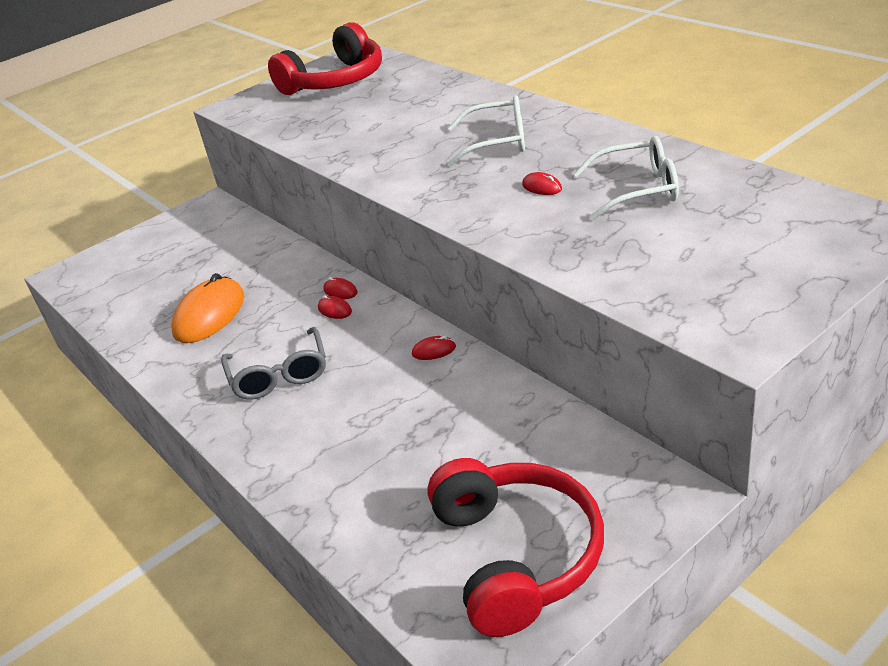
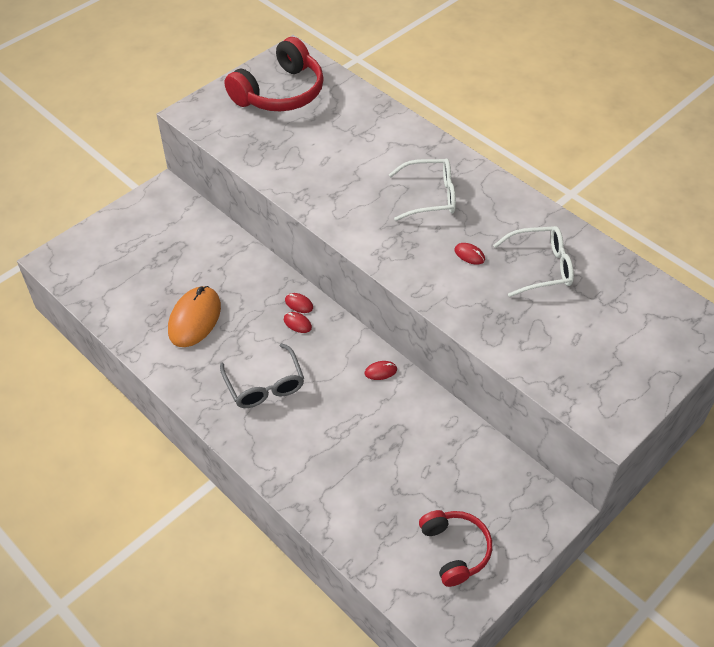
camera: 10 degrees left, 15 degrees up
(517, 555) = (455, 550): red headphones -> red headphones, size x0.63

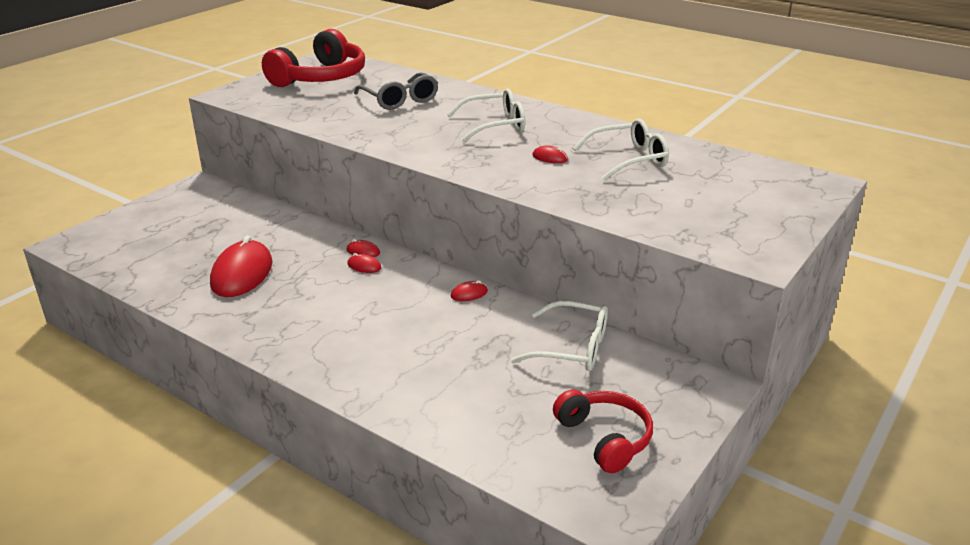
camera: 10 degrees left, 20 degrees down
(195, 319) = (242, 273): orange mouse -> red mouse
(264, 385) = (333, 318): grey glasses -> grey glasses (400, 100)
(453, 449) = (572, 348): none -> white glasses

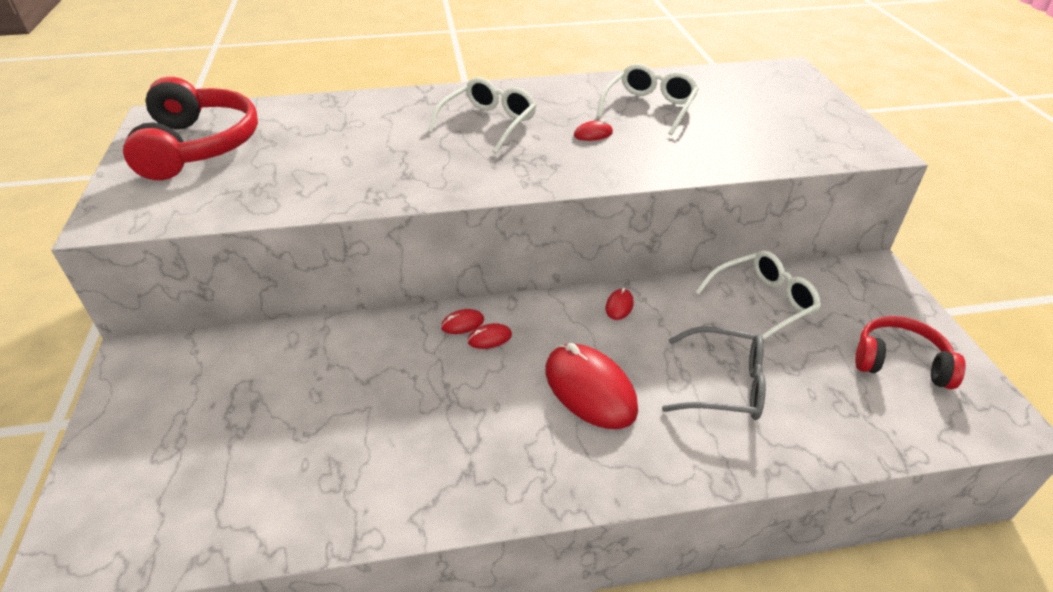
camera: 45 degrees left, 10 degrees up
(242, 273) = (381, 432): red mouse -> red mouse (590, 389)
(400, 100) = (344, 135): grey glasses -> grey glasses (724, 384)

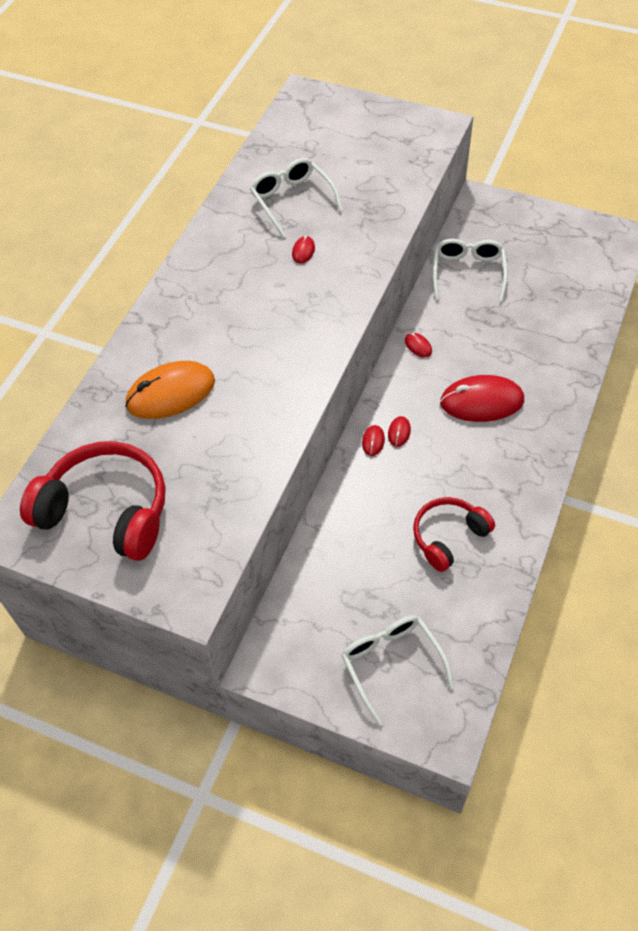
camera: 55 degrees left, 15 degrees up
(353, 130) = (170, 393): none -> orange mouse
(488, 123) = (234, 303): white glasses -> white glasses (392, 664)
(724, 384) = (521, 335): grey glasses -> none
(900, 362) = (557, 246): red headphones -> red headphones (448, 536)

